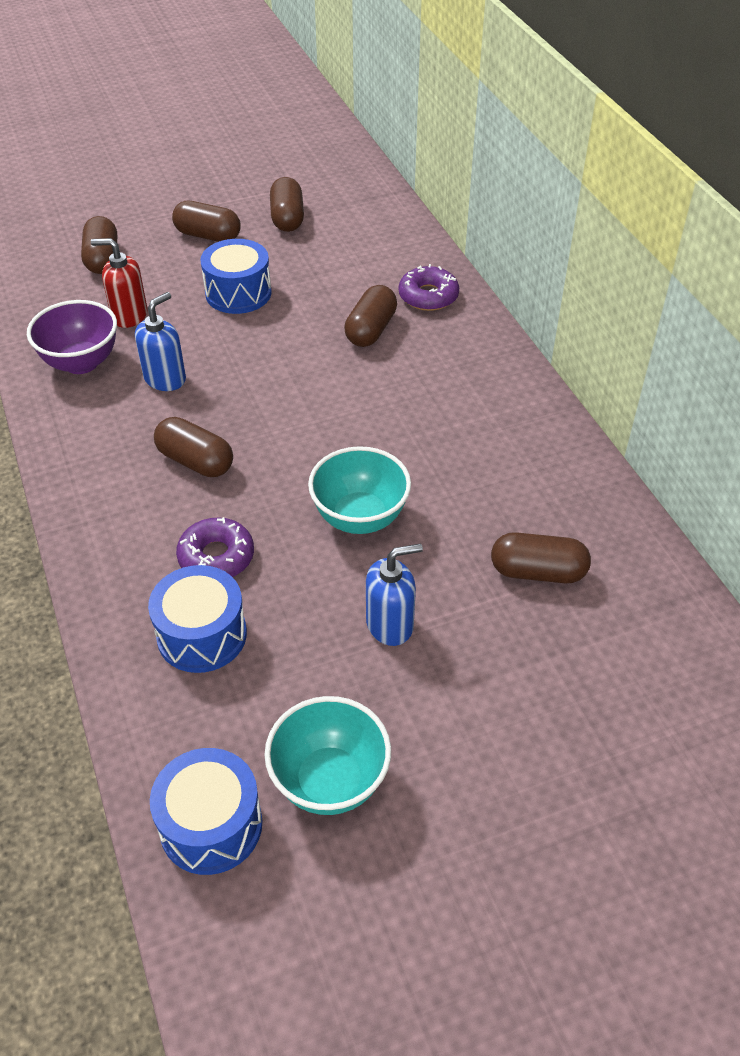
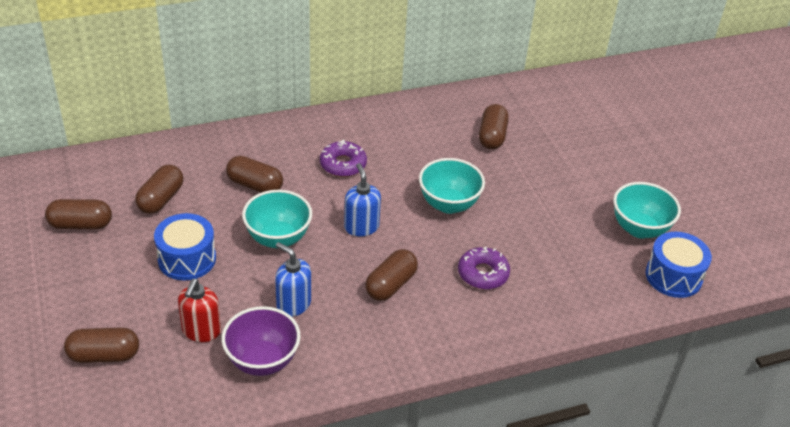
camera: 90 degrees left, 5 degrees down
(202, 635) = (547, 280): blue drum -> none
(208, 235) = (90, 278): brown capsule -> brown capsule (161, 199)
(276, 357) = (278, 238): none -> turquoise bowl
(390, 624) = (533, 198): blue soap dispenser -> blue soap dispenser (361, 227)
(428, 296) = (220, 152): purple donut -> purple donut (343, 164)

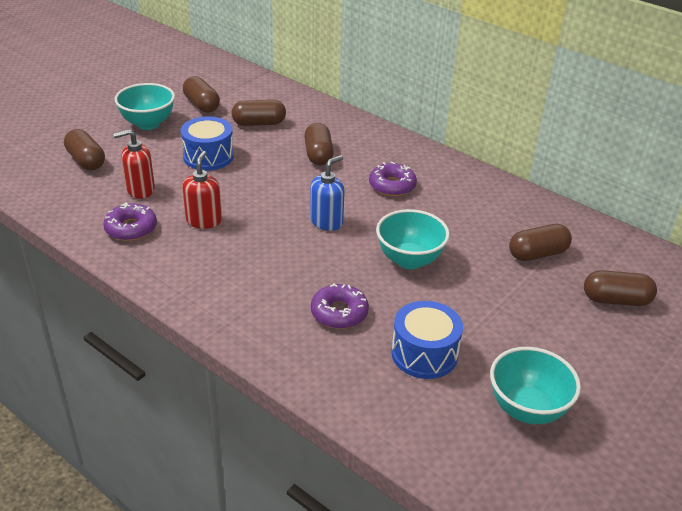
camera: 60 degrees right, 5 degrees down
(262, 361) = (131, 228): purple bowl -> purple donut
(278, 238) = (270, 187): turquoise bowl -> turquoise bowl (148, 123)
(293, 304) = (204, 220): blue soap dispenser -> red soap dispenser
(391, 285) = (272, 262): brown capsule -> brown capsule (616, 300)
(673, 276) = (480, 464): blue drum -> blue drum (424, 354)

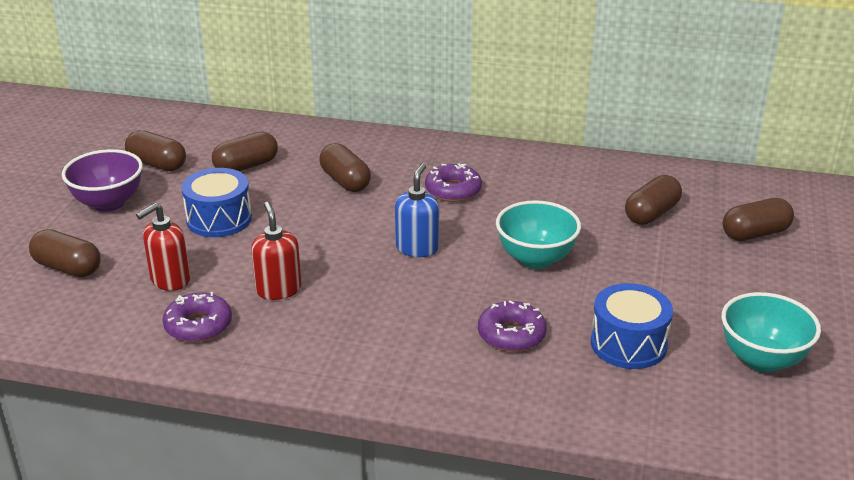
camera: 25 degrees left, 5 degrees down
(148, 123) = (108, 203): turquoise bowl -> purple bowl

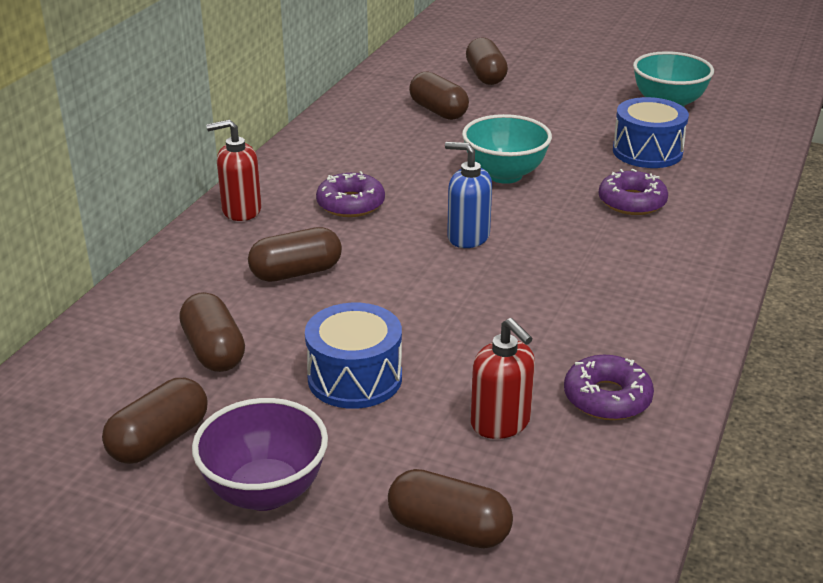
camera: 80 degrees left, 0 degrees up
(68, 268) = (449, 529): brown capsule -> brown capsule turned 75 degrees clockwise
(278, 289) = (536, 334): red soap dispenser -> red soap dispenser (241, 210)

